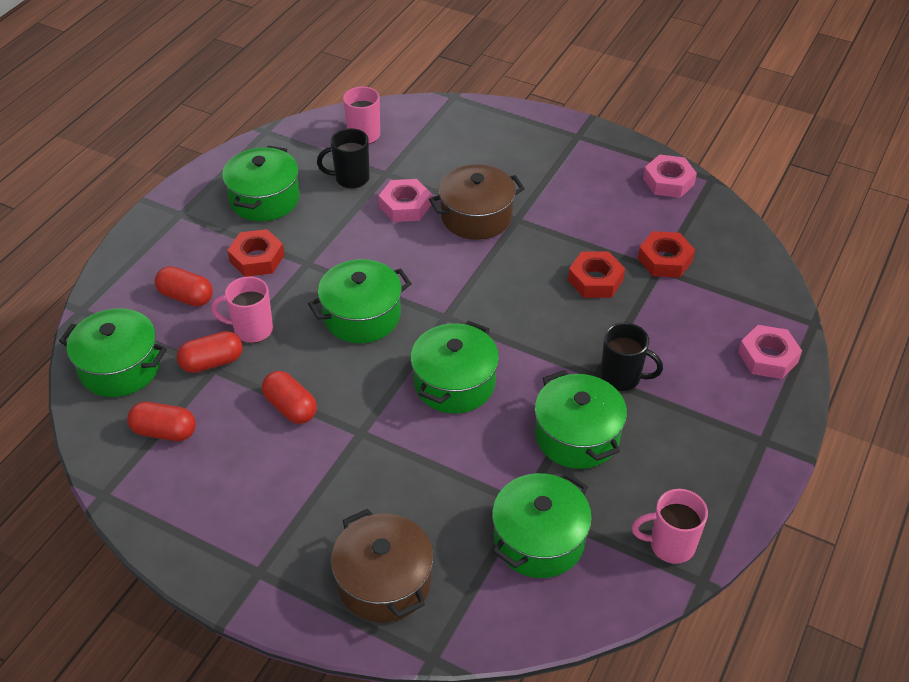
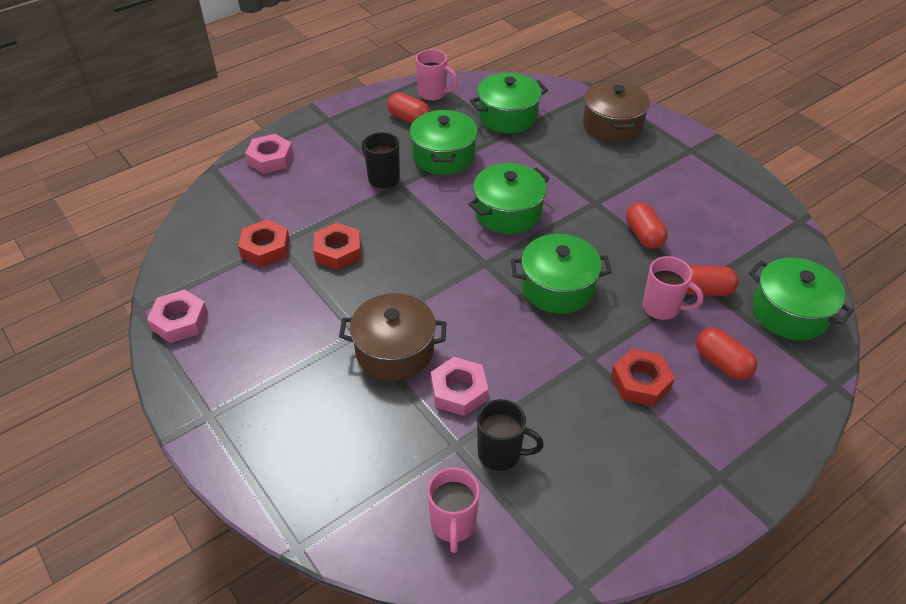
camera: 155 degrees left, 0 degrees up
(164, 431) = (750, 249): red capsule -> red capsule (409, 119)
(264, 199) = (613, 461): green pot -> none

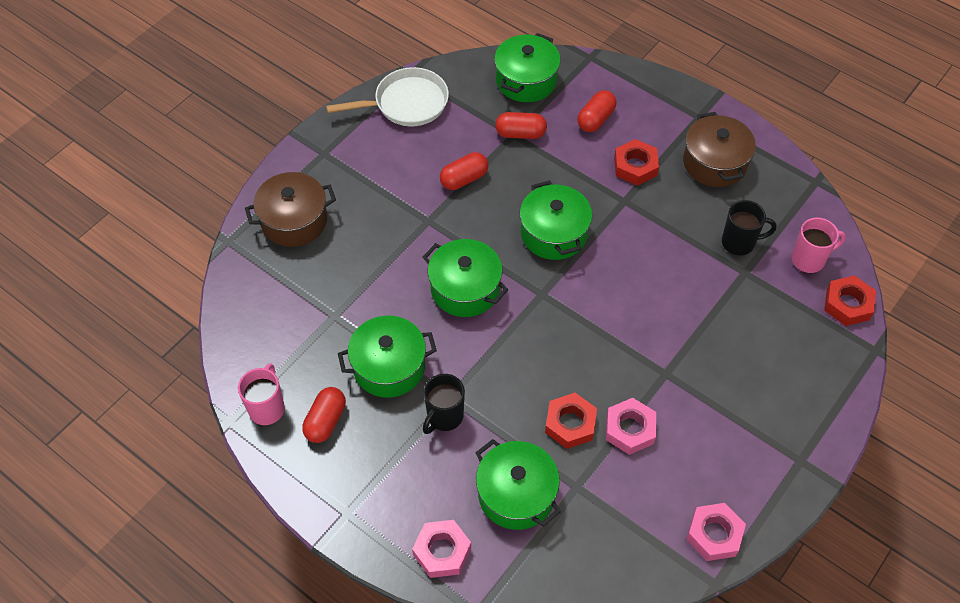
camera: 105 degrees left, 10 degrees up
(265, 248) = (590, 495): red nut -> red nut (848, 304)
(394, 350) = (673, 338): brown pot -> brown pot (714, 163)
(459, 391) = (695, 282): pink nut -> pink nut (629, 429)
(501, 454) = (739, 243): black mug -> black mug turned 90 degrees clockwise
(507, 116) = (299, 320): green pot -> green pot (516, 494)
(662, 308) = (551, 159): pink mug -> none
(704, 290) = (520, 133): red capsule -> red capsule turned 75 degrees counterclockwise
(754, 211) = (406, 103): none -> white pan

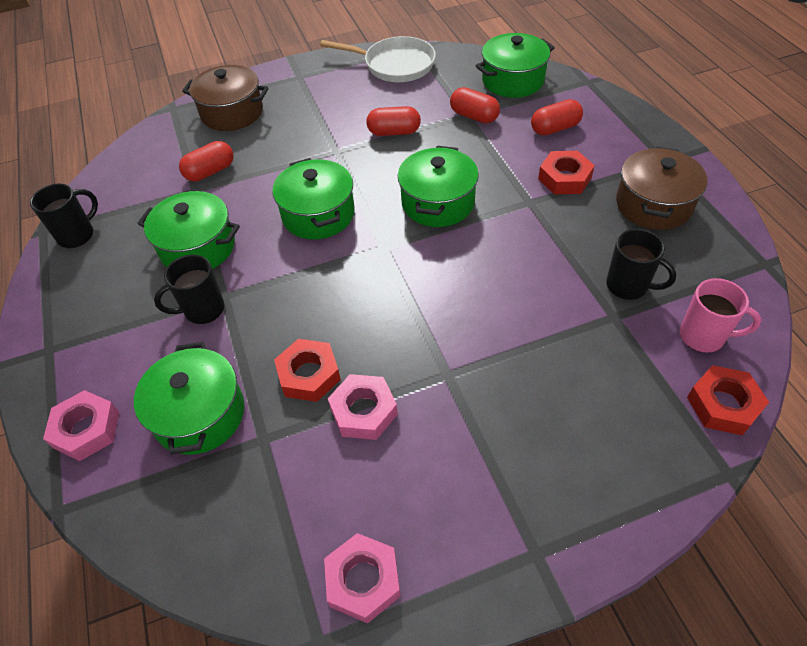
camera: 35 degrees right, 5 degrees down
(267, 408) = (77, 235): pink mug -> black mug
(325, 421) = (108, 266): red capsule -> red capsule (210, 172)

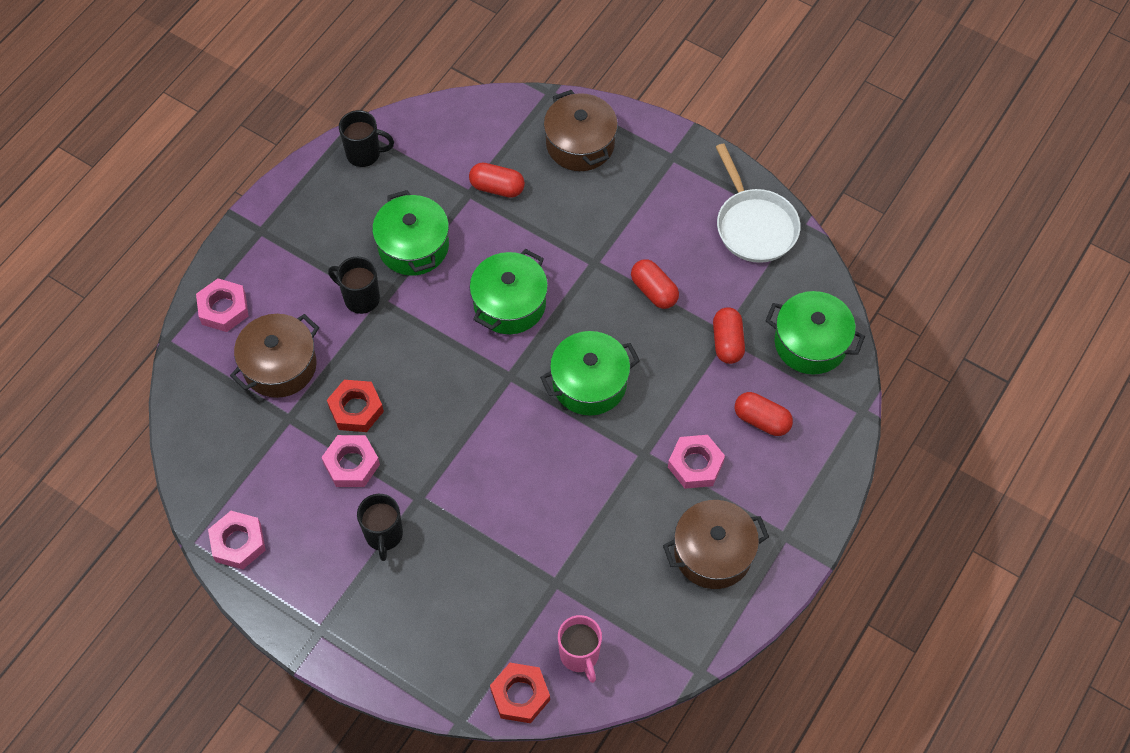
camera: 50 degrees right, 10 degrees up
(199, 414) = (280, 366): green pot -> brown pot
(564, 178) = (695, 465): red nut -> pink nut
(628, 286) = (596, 577): black mug -> black mug (384, 535)

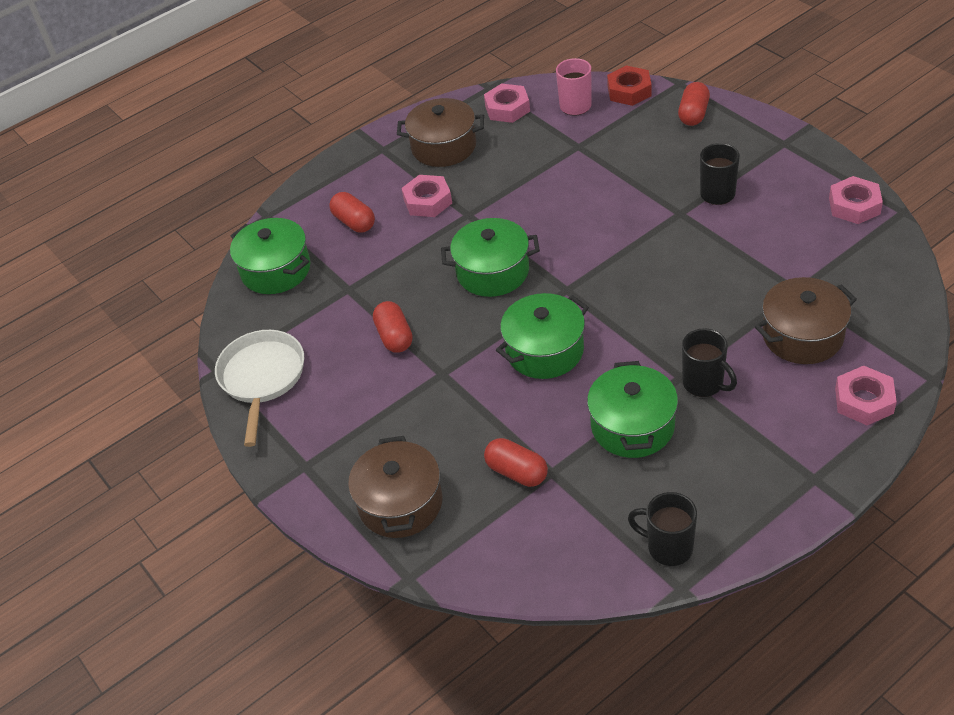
camera: 155 degrees left, 15 degrees down
(351, 464) = (738, 245): pink nut -> pink nut (507, 108)
(356, 409) = (726, 286): red nut -> none
(727, 342) = (349, 283): red capsule -> red capsule (693, 114)

